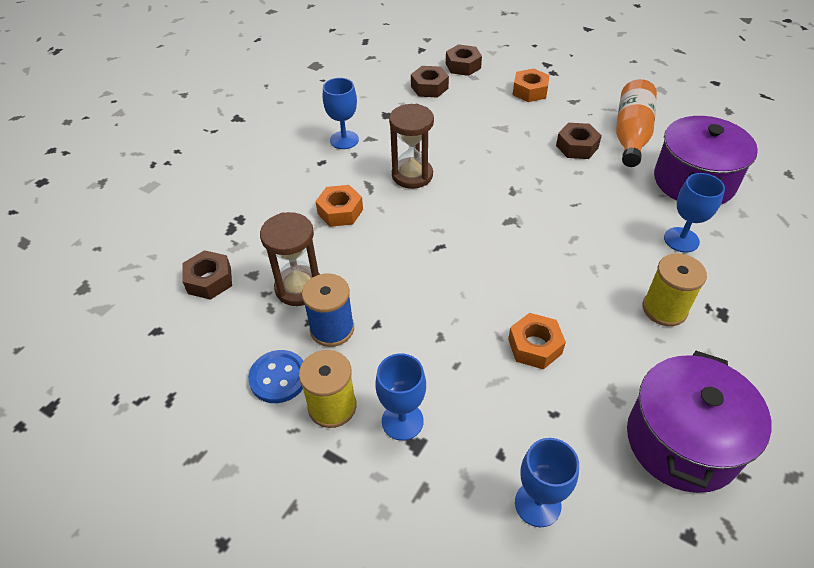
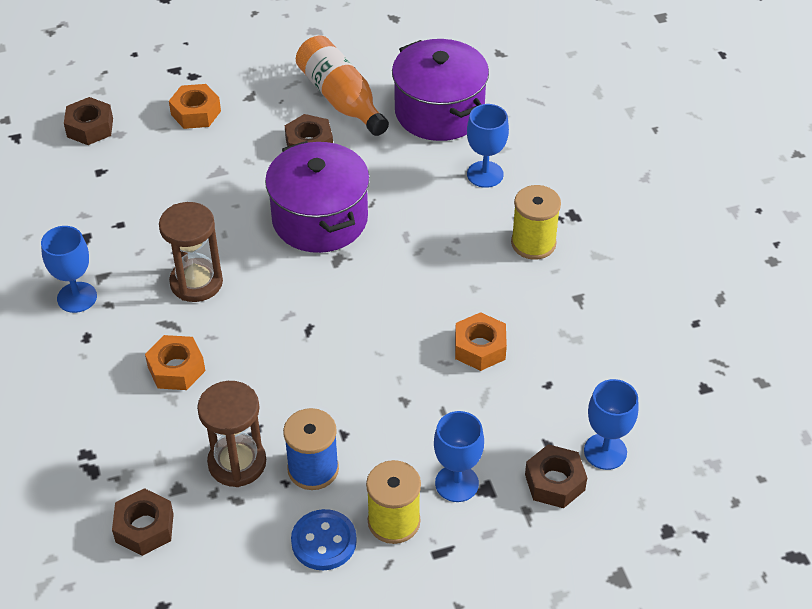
camera: 50 degrees left, 0 degrees up
(429, 87) = (87, 177): brown nut -> brown nut (555, 482)
(682, 441) = (641, 331): purple pot -> purple pot (320, 219)

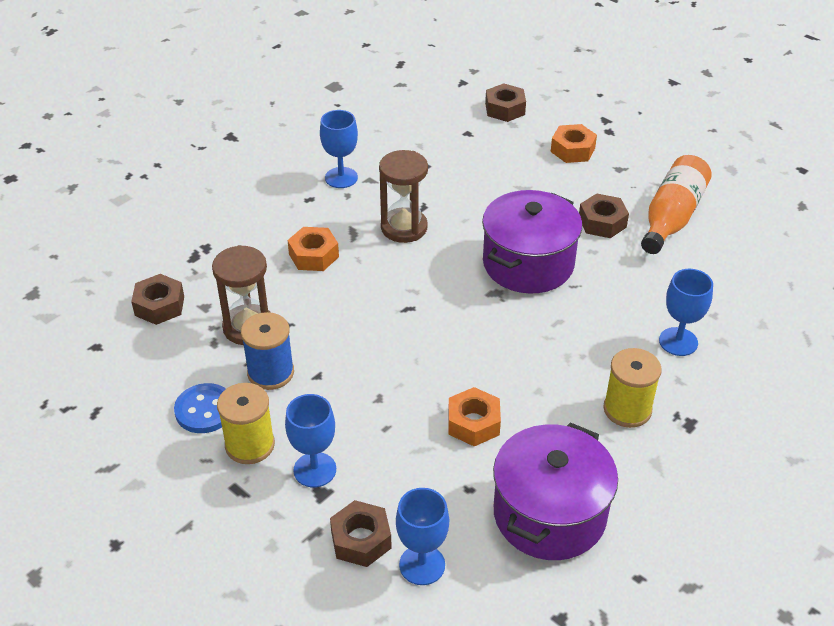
camera: 60 degrees right, 5 degrees down
(439, 112) = (722, 281): purple pot -> purple pot (549, 514)

